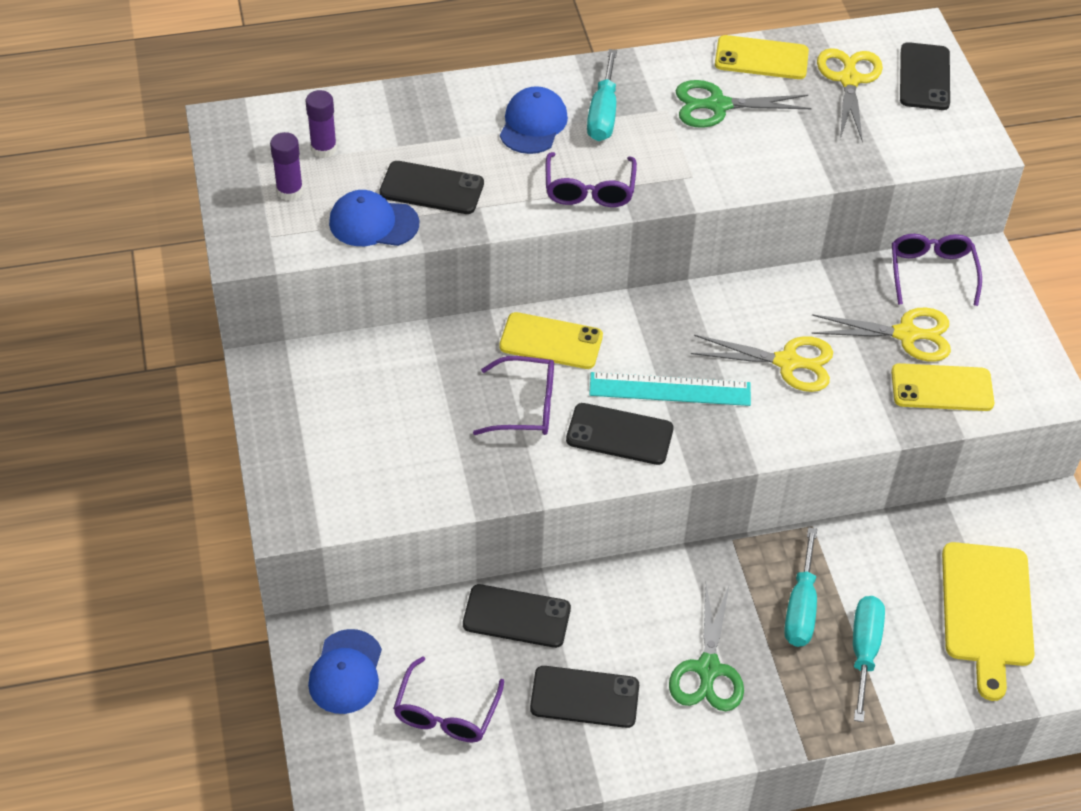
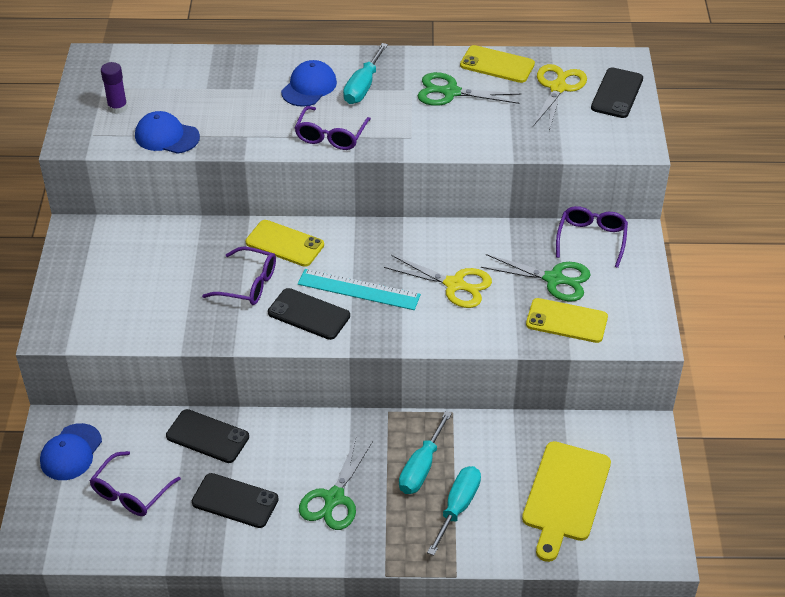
camera: 15 degrees right, 5 degrees down
(323, 149) = (153, 83): purple glue stick -> none
(432, 188) = (218, 119): black phone -> none
(906, 334) = (554, 279): yellow scissors -> green scissors

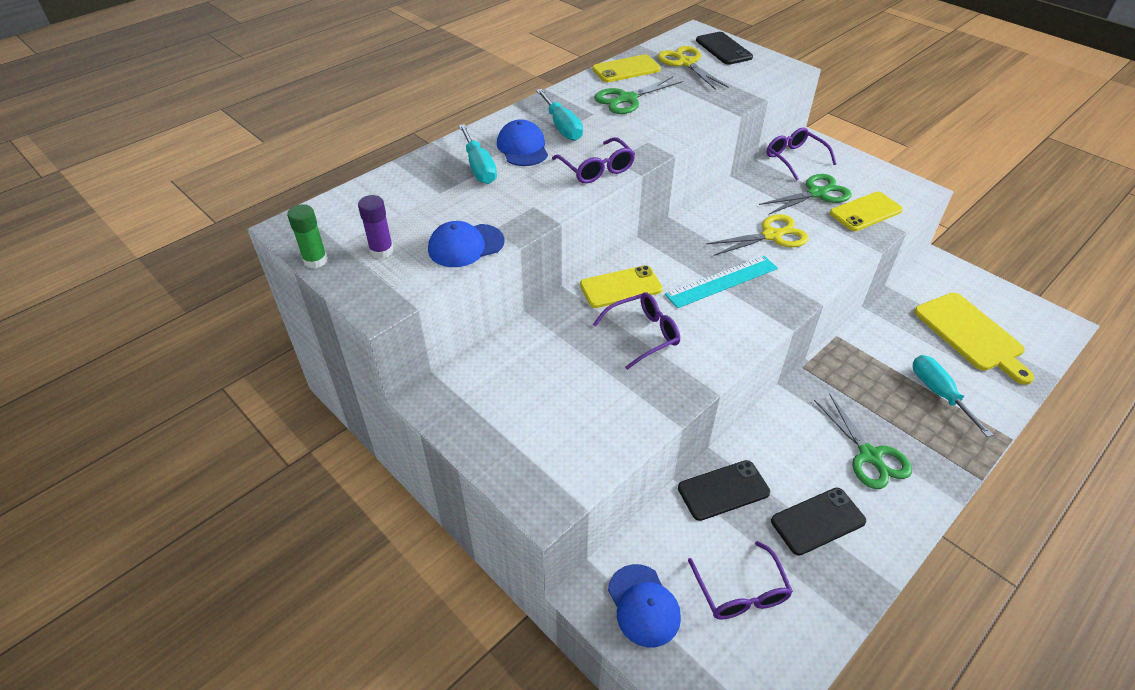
camera: 45 degrees left, 0 degrees up
(76, 90) = (315, 260): none -> green glue stick
(308, 314) = (719, 323): black phone -> none
(421, 468) = (879, 386): turquoise screwdriver -> turquoise screwdriver (479, 167)

